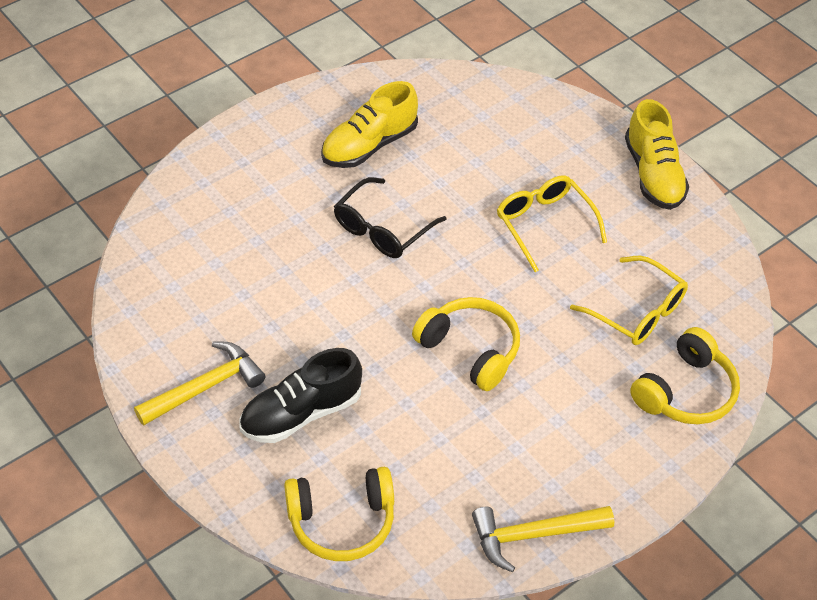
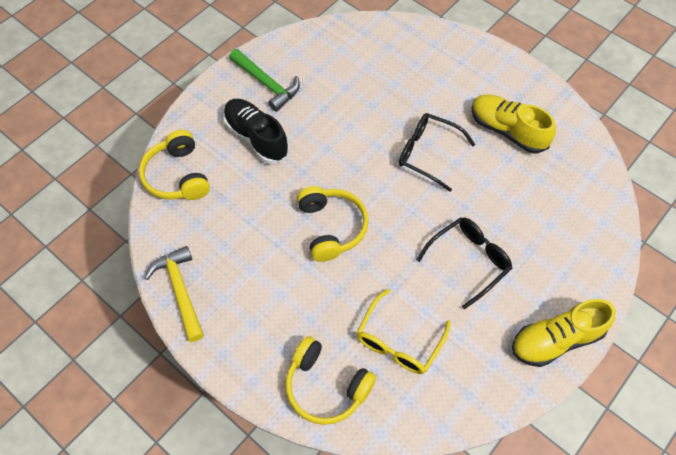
camera: 80 degrees right, 10 degrees up
(206, 387) = (267, 84): yellow hammer -> green hammer
(470, 349) = (331, 227): yellow headphones -> yellow headphones turned 45 degrees counterclockwise
(544, 224) = (469, 261): yellow glasses -> black glasses

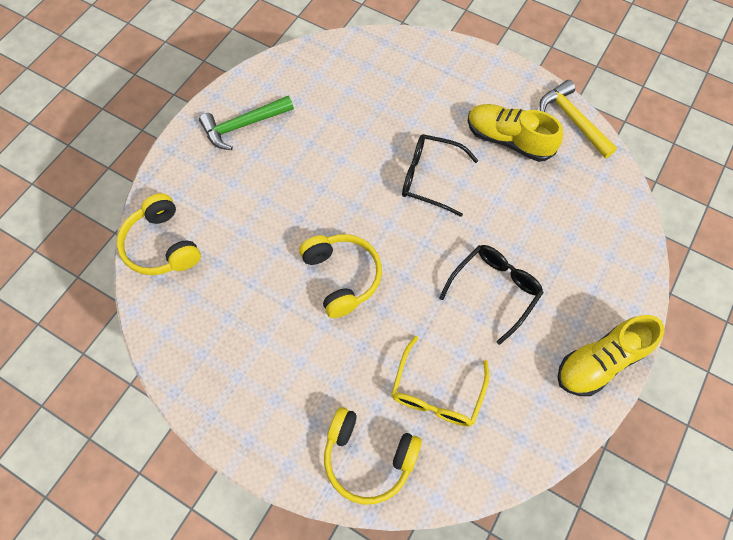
camera: 10 degrees left, 5 degrees up
(180, 291) = (188, 376): yellow hammer -> yellow hammer (572, 120)
(256, 138) = (242, 188): black shoe -> none
(267, 84) = (243, 126): green hammer -> green hammer turned 120 degrees clockwise

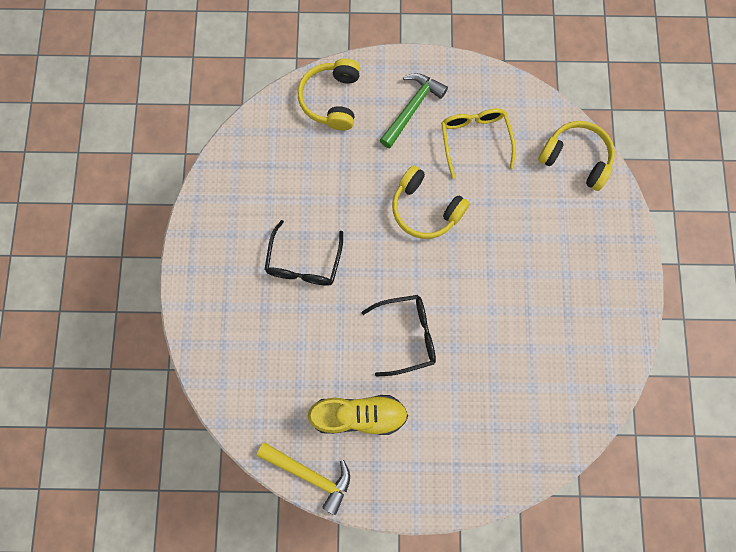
camera: 150 degrees right, 10 degrees up
(243, 126) = (597, 296): green hammer -> green hammer (412, 108)
(368, 457) = (331, 100): yellow headphones -> yellow headphones turned 75 degrees counterclockwise
(436, 392) = (308, 164): yellow glasses -> yellow glasses (474, 140)
(600, 361) = (200, 249): yellow shoe -> none

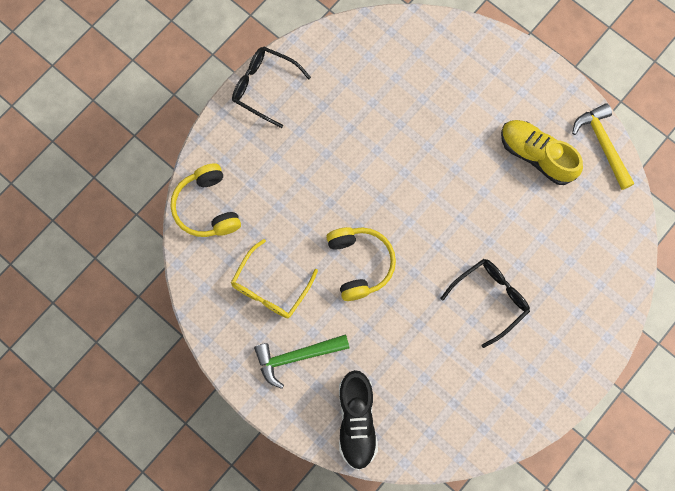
camera: 140 degrees left, 0 degrees up
(331, 100) = (356, 421): yellow headphones -> black shoe
(407, 335) = (455, 182): black glasses -> black glasses (264, 87)

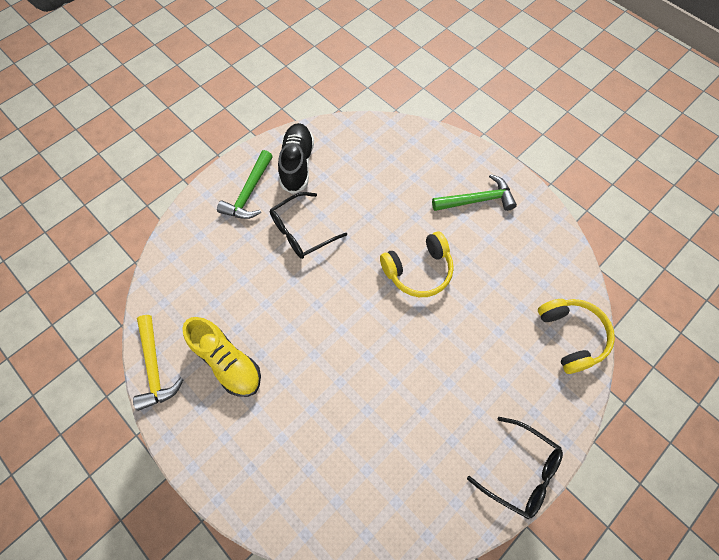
camera: 175 degrees left, 10 degrees down
(270, 287) = (502, 257): yellow glasses -> none
(356, 421) = (427, 151): black shoe -> black shoe (297, 164)
(360, 264) = (418, 270): yellow headphones -> yellow headphones turned 105 degrees counterclockwise
(559, 343) = (249, 193): none -> green hammer

